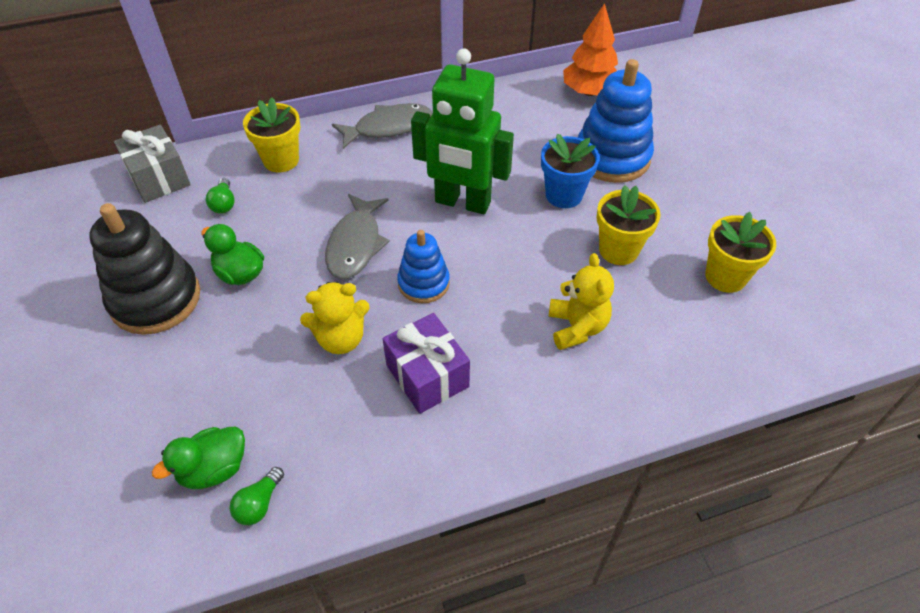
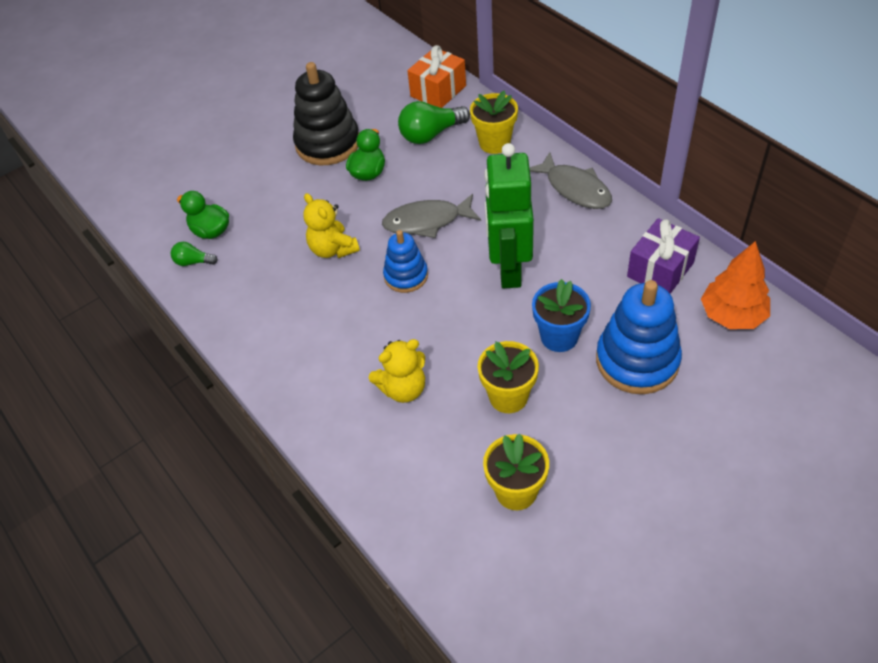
camera: 75 degrees right, 0 degrees up
(159, 178) = (438, 91): grey gift -> orange gift
(224, 204) = (431, 134): green light bulb -> green light bulb, size x1.85
(427, 376) = (318, 309): purple gift -> purple gift (660, 270)

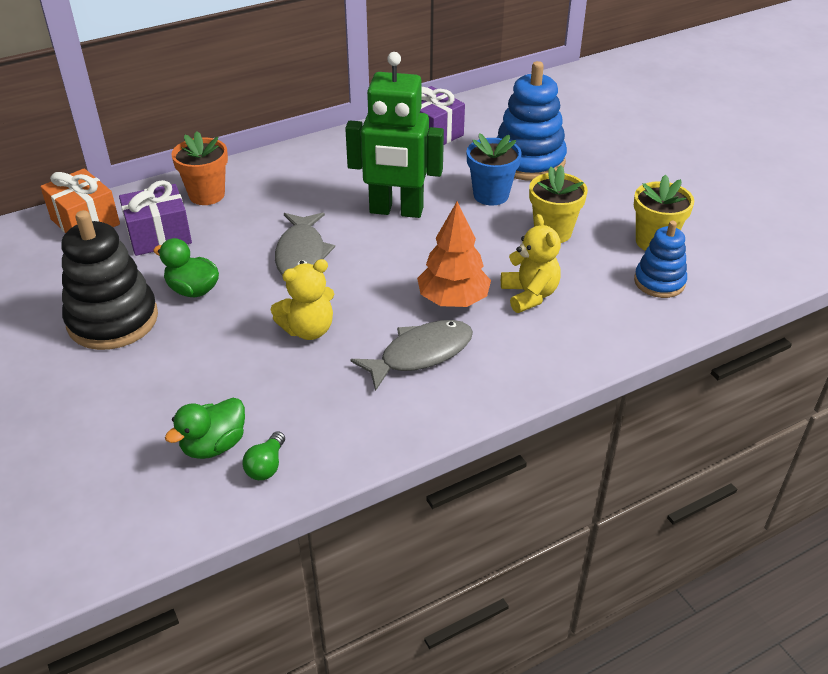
camera: 85 degrees left, 10 degrees down
(406, 276) = (376, 278): blue stacking toy -> blue stacking toy (659, 282)
(431, 134) = (159, 236): green light bulb -> purple gift
(494, 143) = (207, 195): yellow flower pot -> orange flower pot
(575, 188) = (307, 158): grey fish -> grey fish (420, 354)
(732, 315) = (493, 112): orange tree -> orange tree (453, 300)

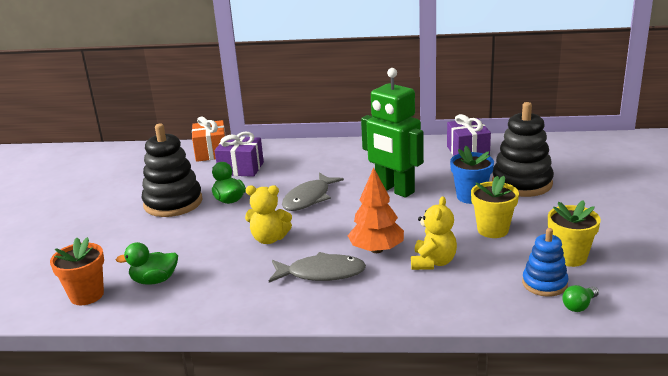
camera: 35 degrees right, 15 degrees down
(207, 195) = (289, 154): orange flower pot -> orange flower pot (87, 295)
(266, 466) = (169, 301): green light bulb -> green light bulb (579, 306)
(528, 161) = (522, 183): blue stacking toy -> black stacking toy

